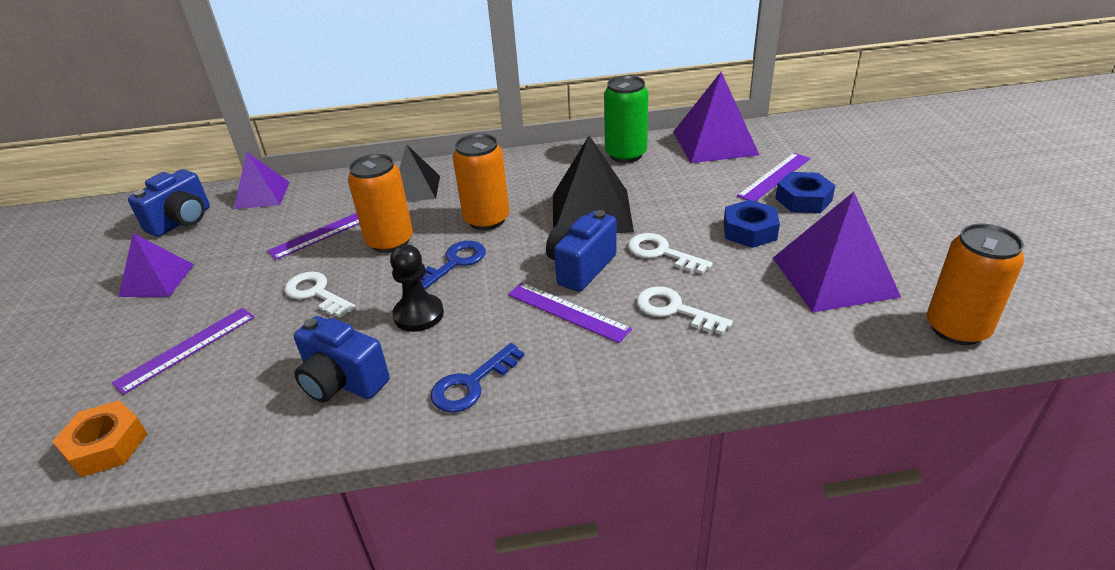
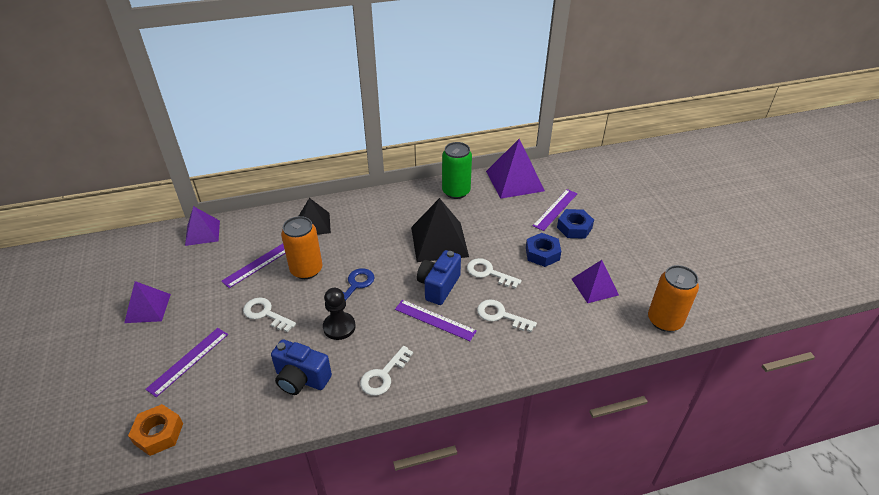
camera: 10 degrees left, 5 degrees up
(182, 221) = (149, 257): blue camera -> none
(471, 384) = (383, 375): blue key -> white key
(486, 219) = (369, 249): orange can -> none
(833, 276) = (594, 286): purple pyramid -> purple pyramid, size x0.63

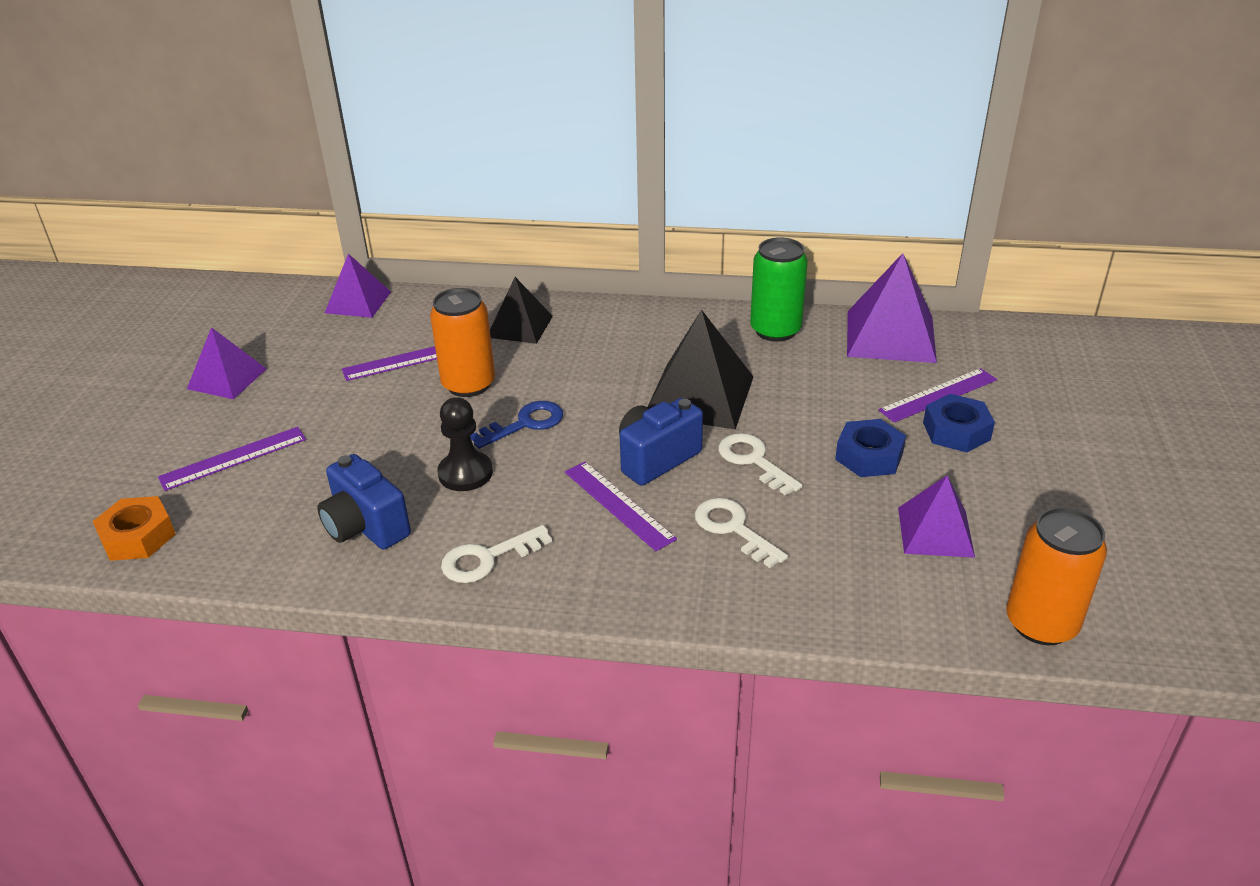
camera: 25 degrees right, 5 degrees down
(265, 314) = (373, 427): white key -> none

